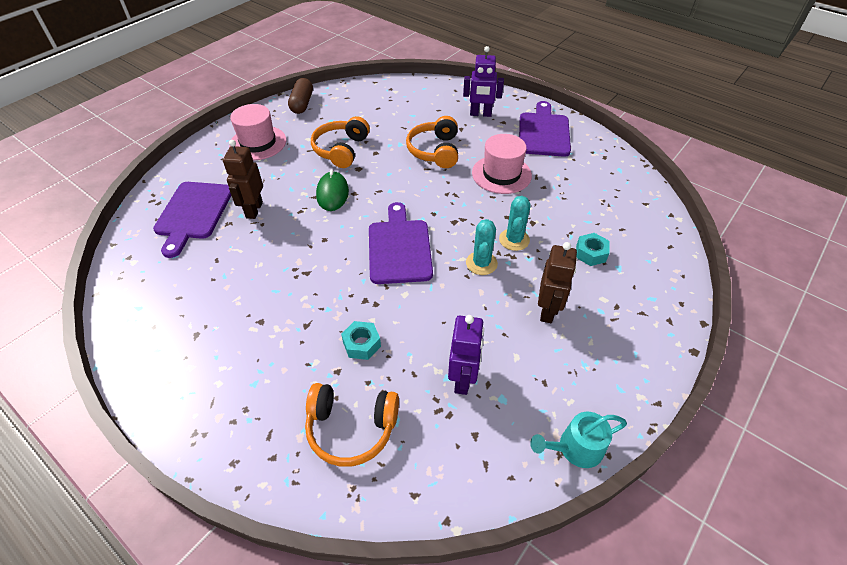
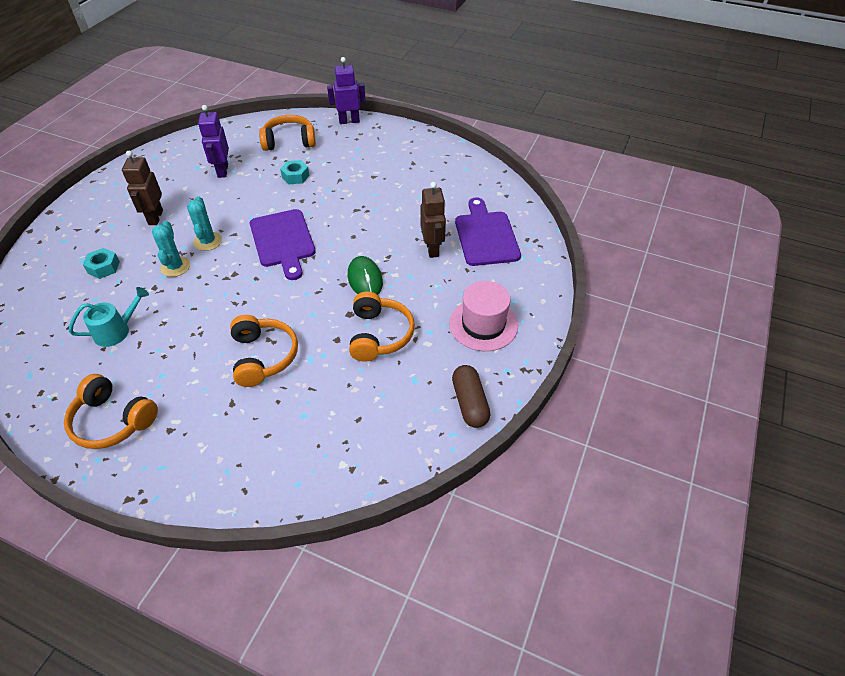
camera: 165 degrees right, 0 degrees up
(480, 114) = (203, 439): purple robot -> purple robot (349, 121)
(501, 174) = (181, 338): pink hat -> none
(543, 132) = (113, 421): purple cutting board -> orange headphones
(575, 448) = (154, 154): turquoise watering can -> turquoise watering can (116, 331)

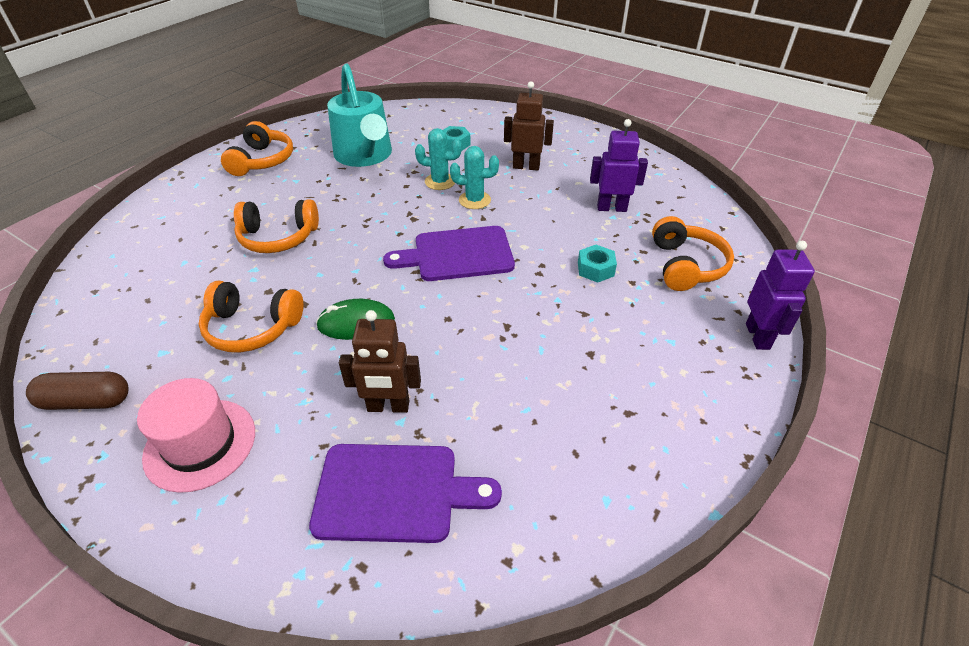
camera: 100 degrees right, 5 degrees down
(113, 421) = (262, 161): orange headphones -> orange headphones turned 150 degrees clockwise
(116, 331) = (365, 156): turquoise watering can -> turquoise watering can, size x1.86

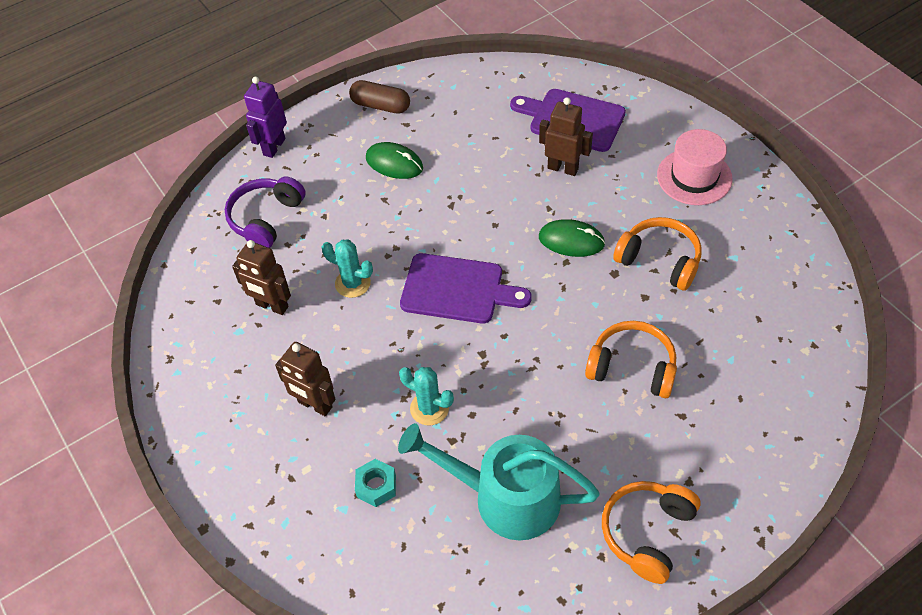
camera: 155 degrees left, 10 degrees up
(86, 401) = (784, 229): brown capsule -> brown capsule (380, 105)
(365, 156) = (505, 497): turquoise watering can -> turquoise watering can turned 75 degrees counterclockwise
(474, 200) = (405, 362): turquoise cactus -> turquoise cactus (352, 283)
(595, 269) = (344, 237): turquoise nut -> none
(603, 355) = (394, 163): none -> green mouse
(611, 208) = (272, 306): purple robot -> brown robot
(686, 265) = (266, 218): orange headphones -> purple headphones

